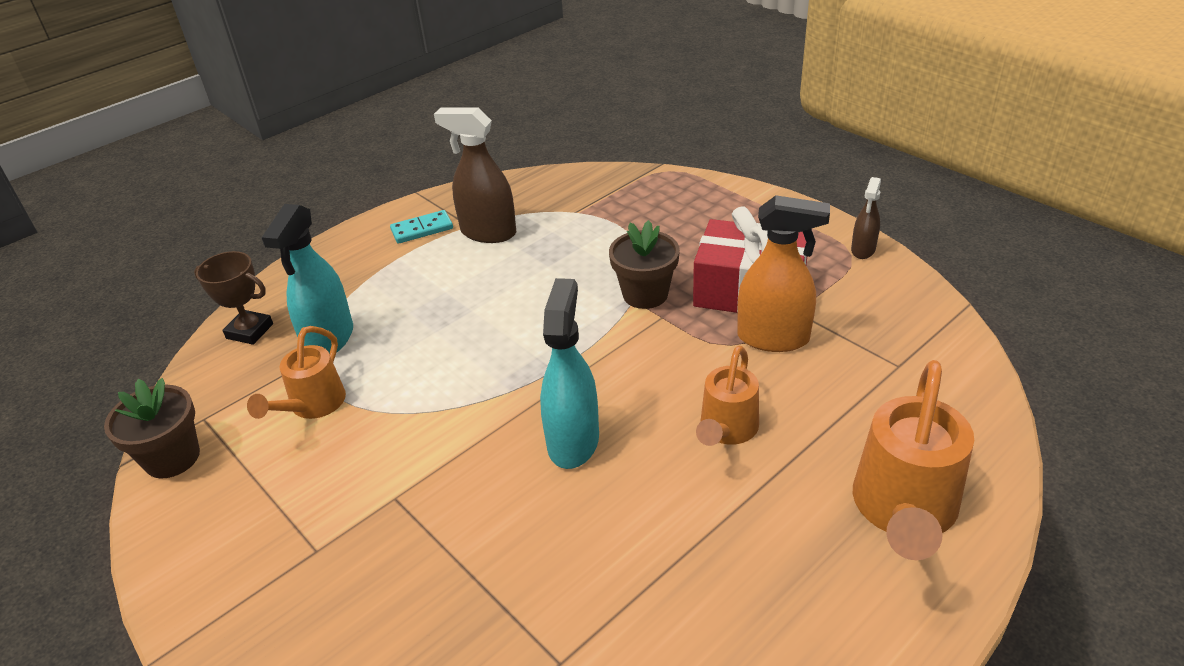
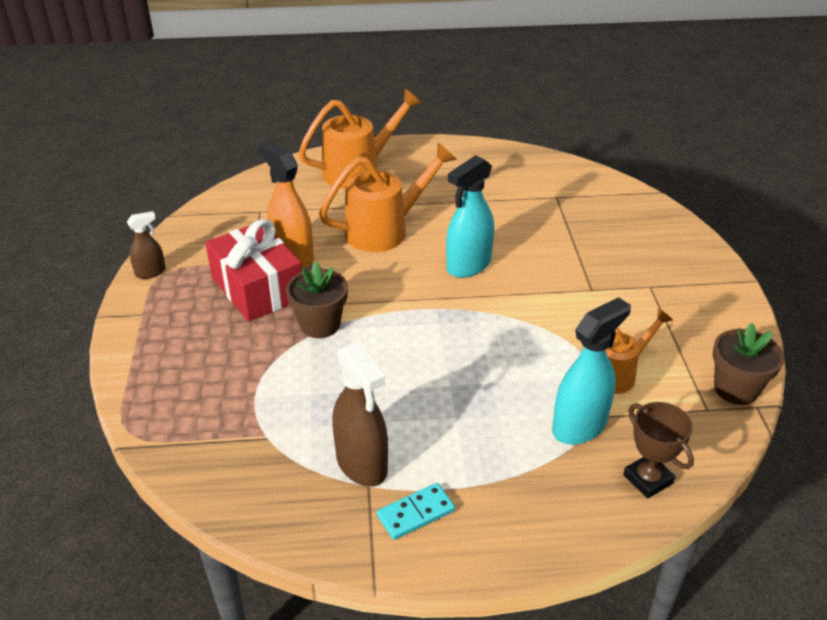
camera: 145 degrees left, 0 degrees up
(422, 229) = (416, 513): turquoise domino -> turquoise domino turned 45 degrees counterclockwise
(726, 430) = (385, 230): orange watering can -> orange watering can, size x1.61

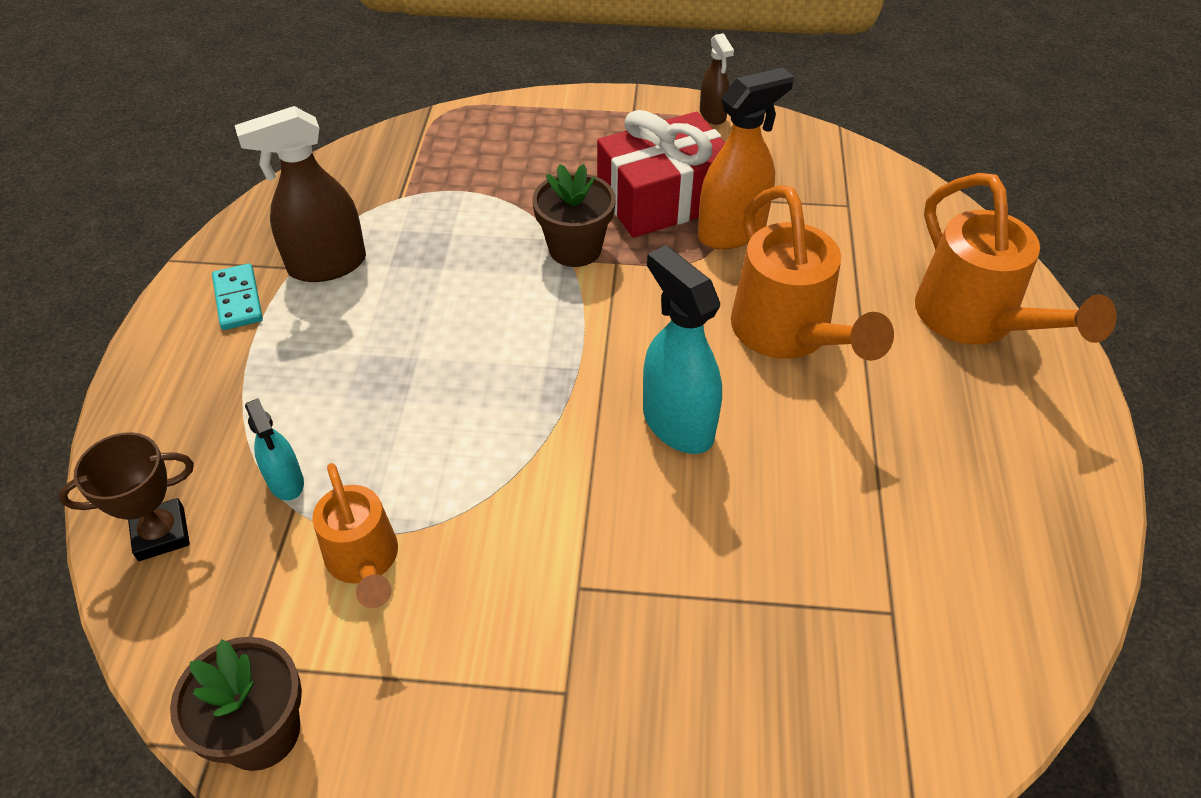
camera: 100 degrees right, 10 degrees up
(579, 426) = (286, 482): turquoise spray bottle -> turquoise spray bottle, size x0.56

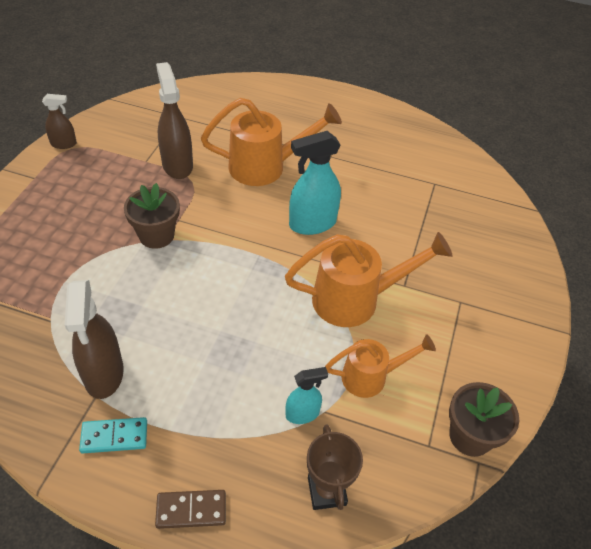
camera: 80 degrees left, 0 degrees up
(139, 394) = (191, 510): none -> brown domino
(663, 198) = (131, 185): red gift -> none
(732, 232) = (177, 165): orange spray bottle -> brown spray bottle
(975, 321) = (282, 104): orange watering can -> orange watering can (356, 299)

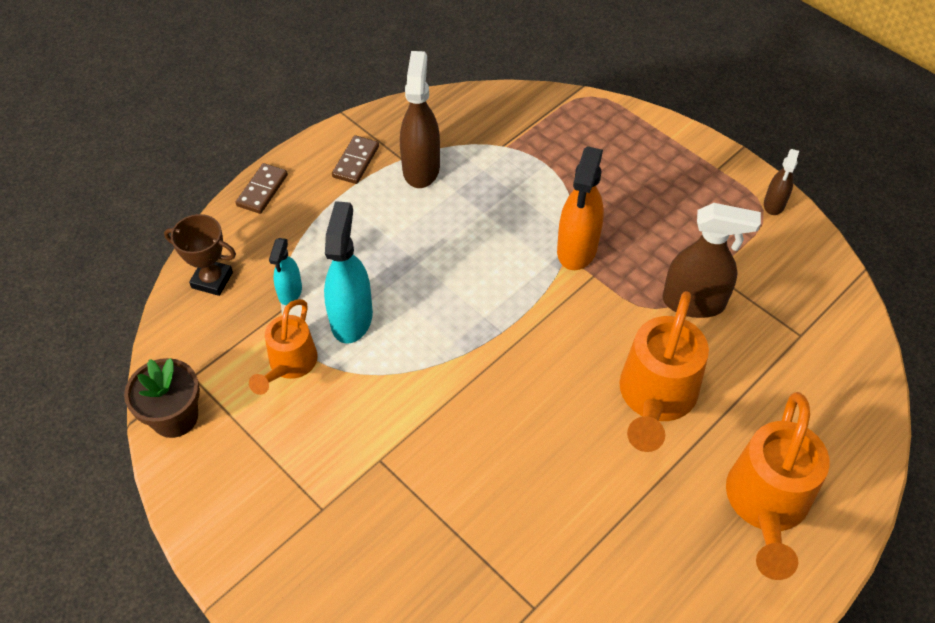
camera: 120 degrees right, 5 degrees up
(104, 374) = (421, 168): brown spray bottle -> brown spray bottle turned 75 degrees clockwise
(114, 437) = (356, 161): turquoise domino -> brown domino
(156, 235) = (577, 249): brown flower pot -> orange spray bottle
(312, 224) = (526, 406): turquoise spray bottle -> turquoise spray bottle (351, 318)
(356, 299) = (389, 398): orange watering can -> orange watering can (766, 505)

